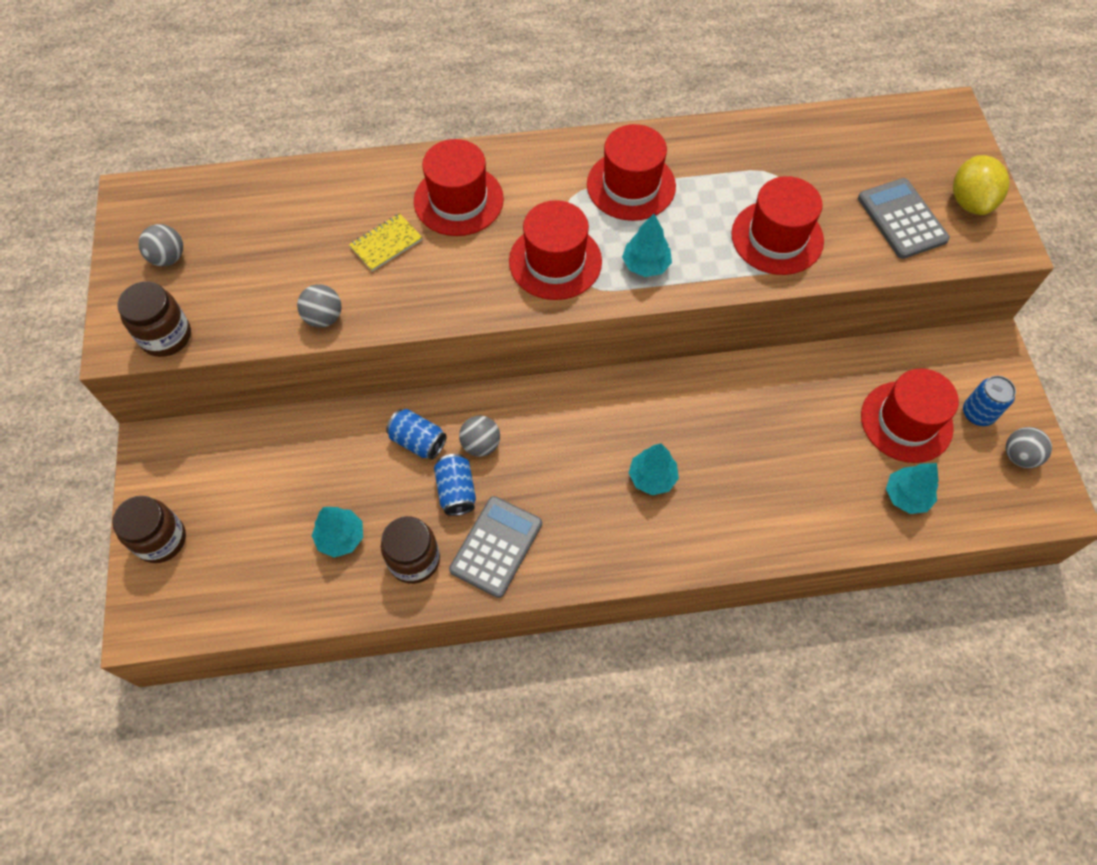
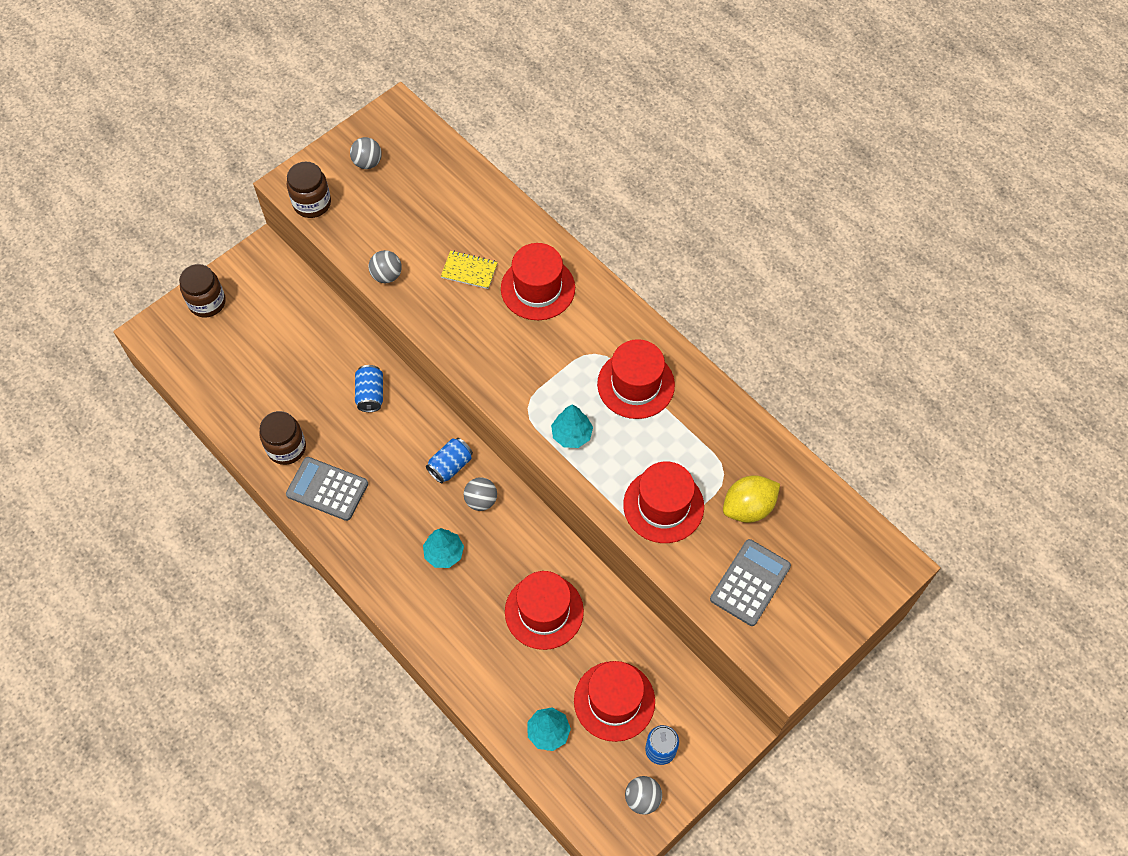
camera: 55 degrees right, 0 degrees up
(341, 537) = (273, 397): turquoise tree -> none
(456, 491) = (350, 440): blue can -> blue can (450, 466)
(481, 444) = (394, 433): grey ball -> grey ball (481, 500)
(496, 546) = (327, 489): grey calculator -> grey calculator turned 150 degrees counterclockwise
(555, 261) = (531, 377): red hat -> red hat (544, 611)
(970, 201) = (808, 624): yellow lemon -> yellow lemon (748, 507)

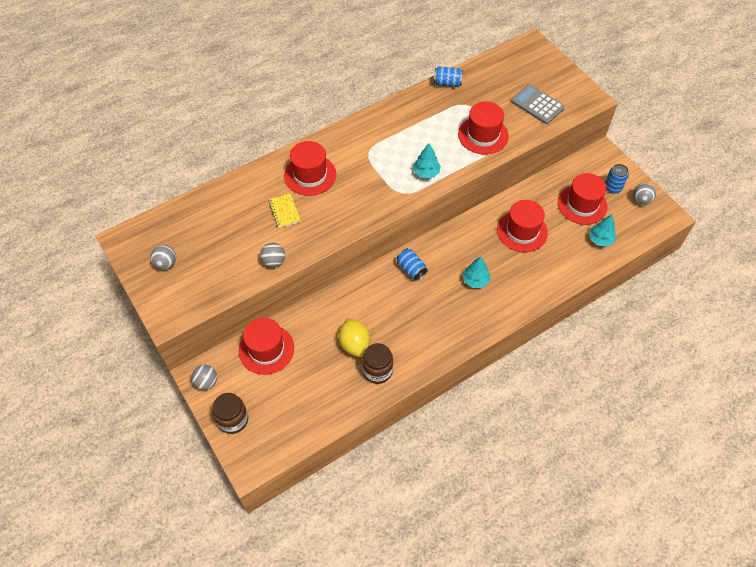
camera: 80 degrees left, 5 degrees down
(312, 203) = (191, 304): brown jar -> none
(327, 489) = (416, 346): grey calculator -> none
(370, 394) = (345, 311): blue can -> blue can (447, 83)
(469, 271) = (284, 211): yellow notebook -> yellow notebook turned 45 degrees counterclockwise
(481, 500) = (440, 255): grey ball -> grey ball (206, 382)
(636, 384) = (396, 135): red hat -> red hat (266, 349)
(748, 507) = (489, 97): yellow lemon -> yellow lemon (354, 344)

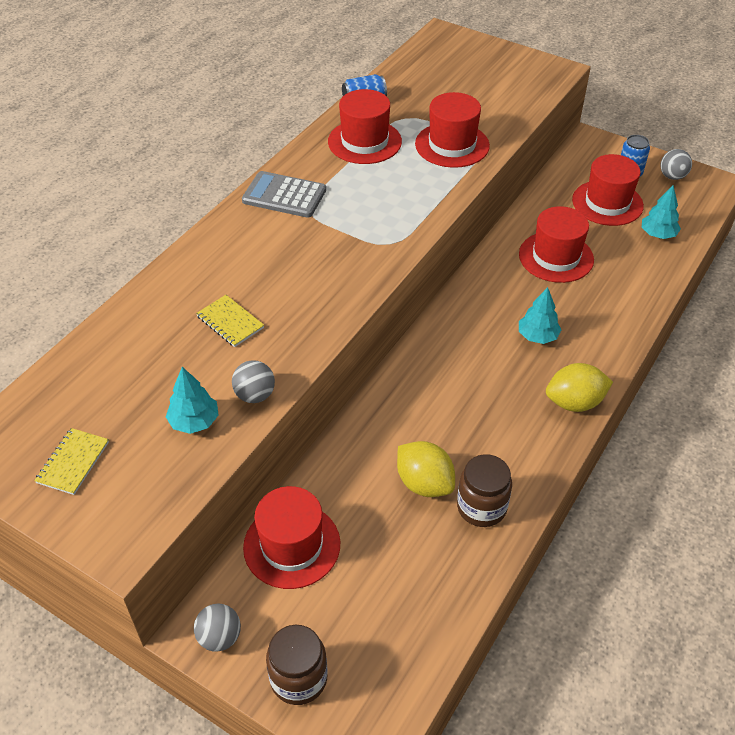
camera: 25 degrees left, 10 degrees down
(166, 264) = (73, 462): grey ball -> yellow notebook
(310, 175) = (240, 263): red hat -> red hat (364, 141)
(411, 269) = (441, 353): blue can -> none
(426, 172) = (406, 209): turquoise tree -> turquoise tree (194, 422)
(470, 331) = (574, 402): none -> yellow lemon
(537, 105) = (496, 93): grey calculator -> grey calculator (284, 195)

